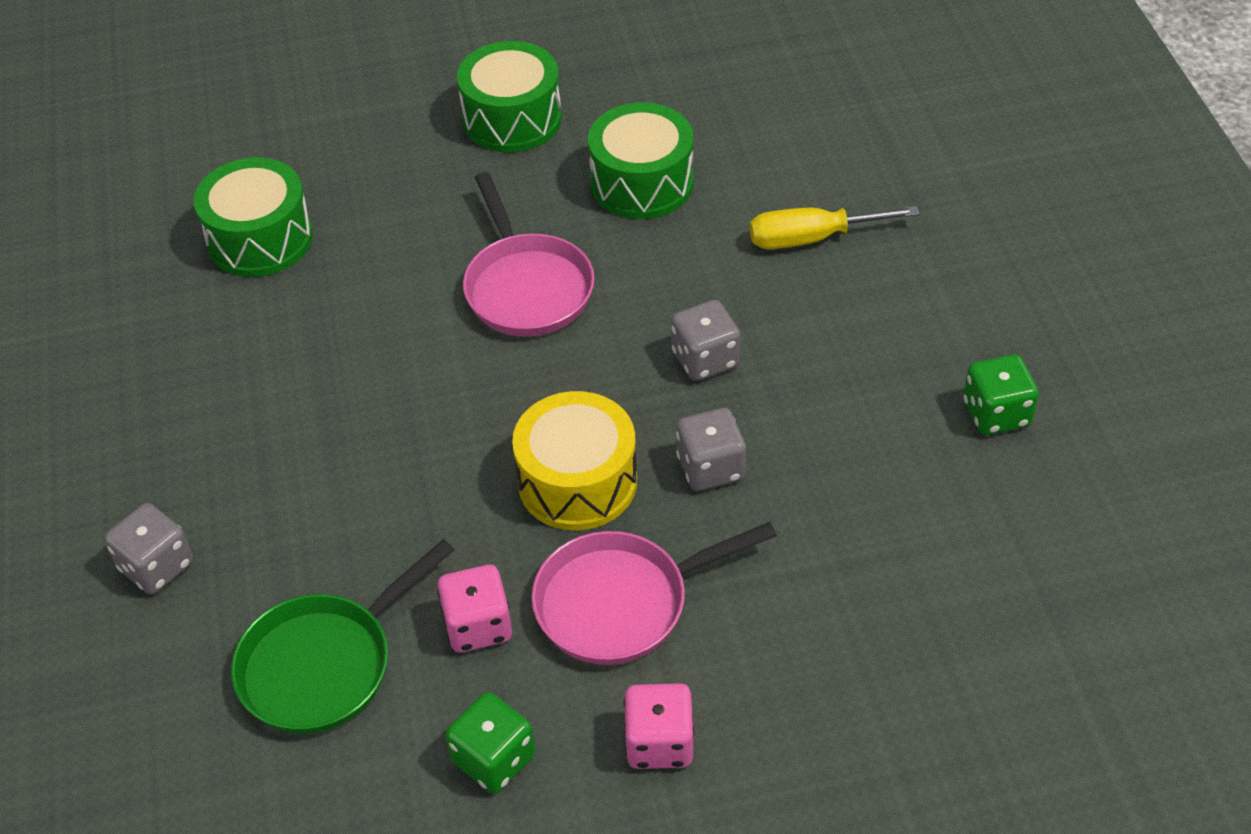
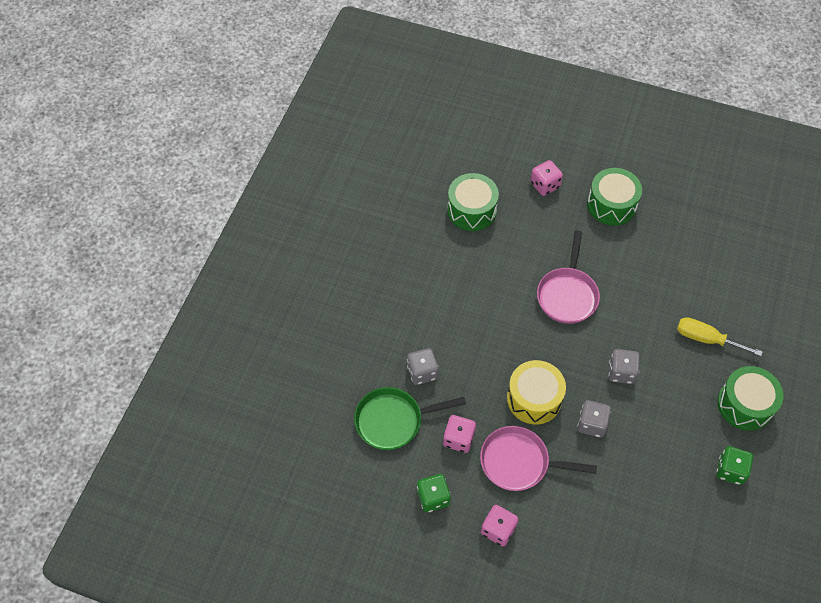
camera: 30 degrees right, 10 degrees up
(156, 566) = (354, 342): grey dice -> grey dice (422, 372)
(373, 142) = (545, 185): none -> pink dice
(642, 183) = (648, 269): green drum -> green drum (745, 404)

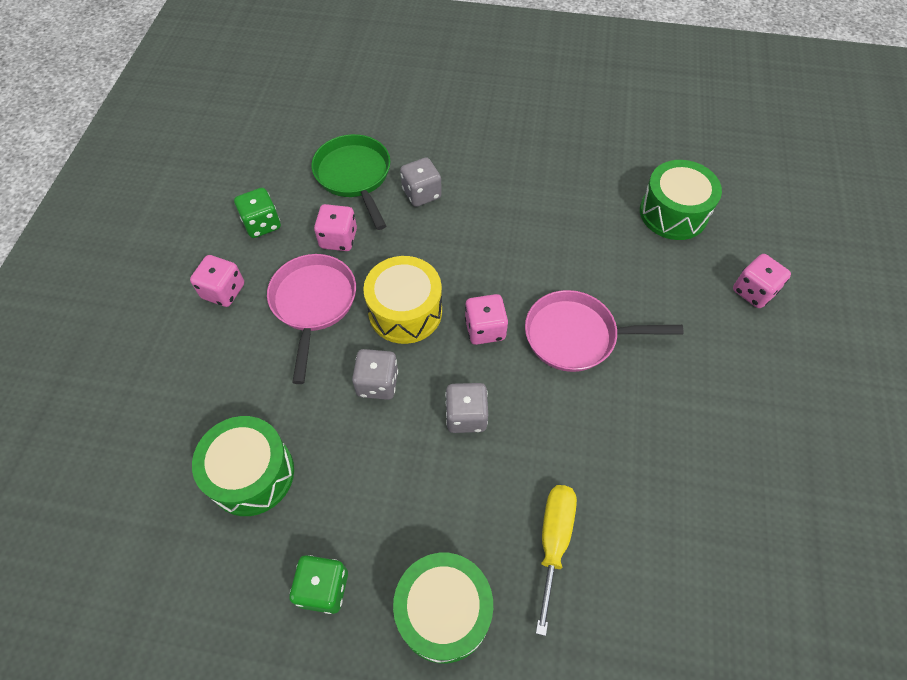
camera: 80 degrees right, 0 degrees up
(555, 349) = (485, 329): none -> pink dice
(611, 205) = (758, 382): green drum -> green drum (251, 474)

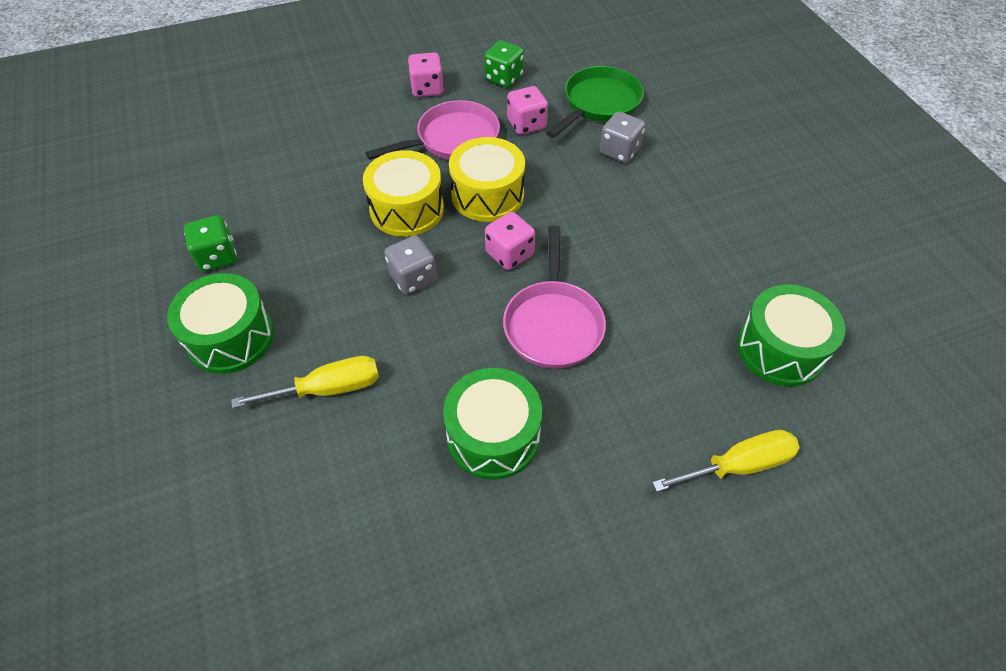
camera: 60 degrees right, 5 degrees down
(251, 474) = (286, 176): green drum -> green drum (493, 436)
(377, 383) = (407, 209): grey dice -> yellow drum
(576, 336) = (553, 323): pink pan -> pink pan turned 150 degrees counterclockwise
(753, 291) = (738, 465): pink dice -> yellow screwdriver

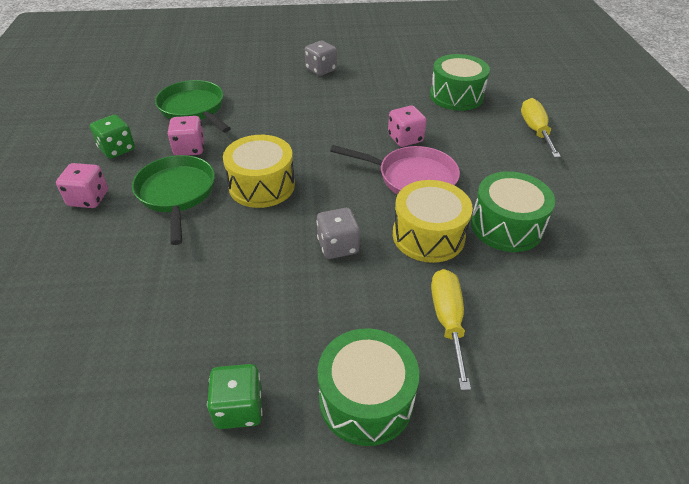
camera: 75 degrees left, 10 degrees down
(407, 209) = (250, 238): yellow drum -> yellow drum (428, 235)
(453, 139) = (177, 194): pink pan -> green pan
(509, 254) = (334, 186): pink dice -> pink dice (405, 139)
(619, 151) = (254, 111): grey dice -> grey dice (321, 70)

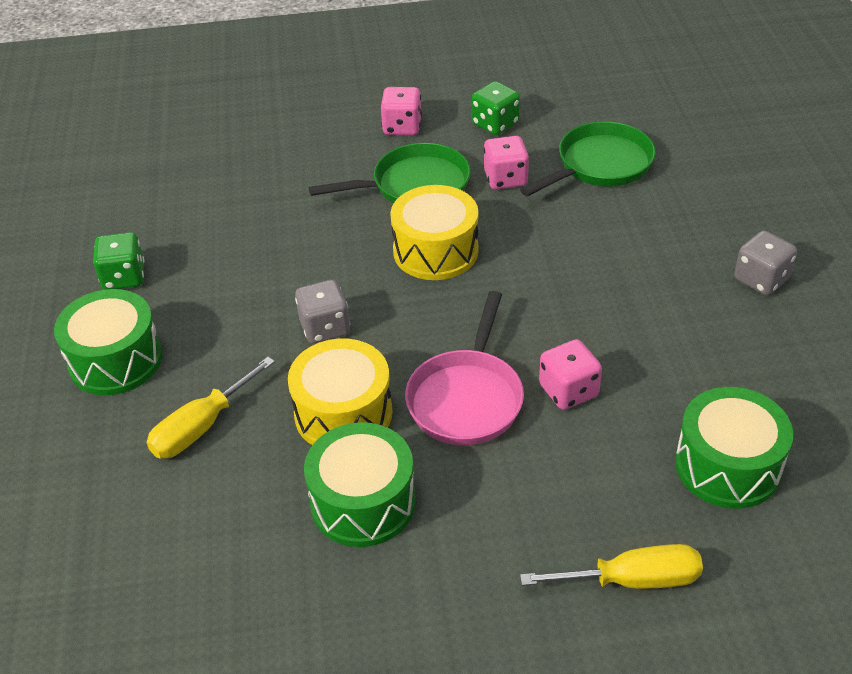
camera: 90 degrees right, 0 degrees up
(448, 321) = (201, 427): yellow screwdriver -> yellow screwdriver turned 135 degrees clockwise

